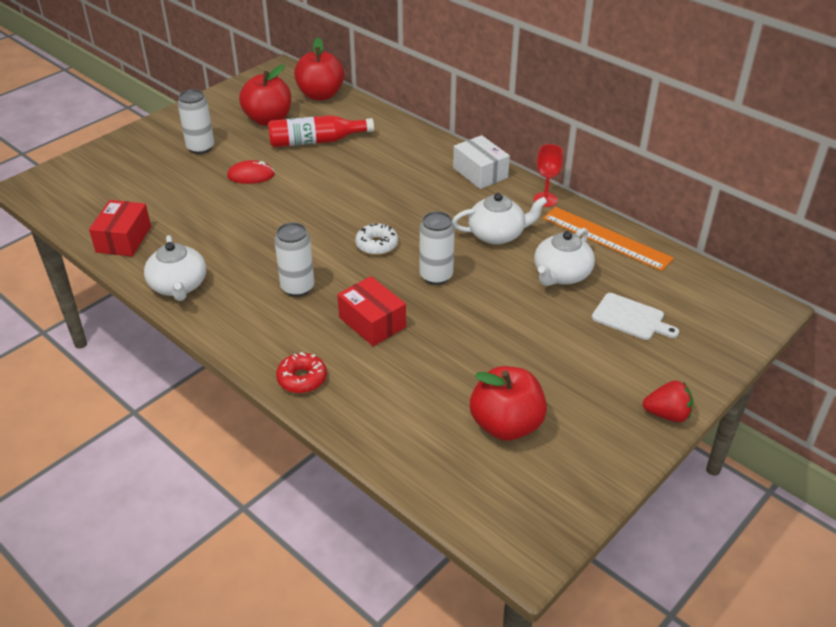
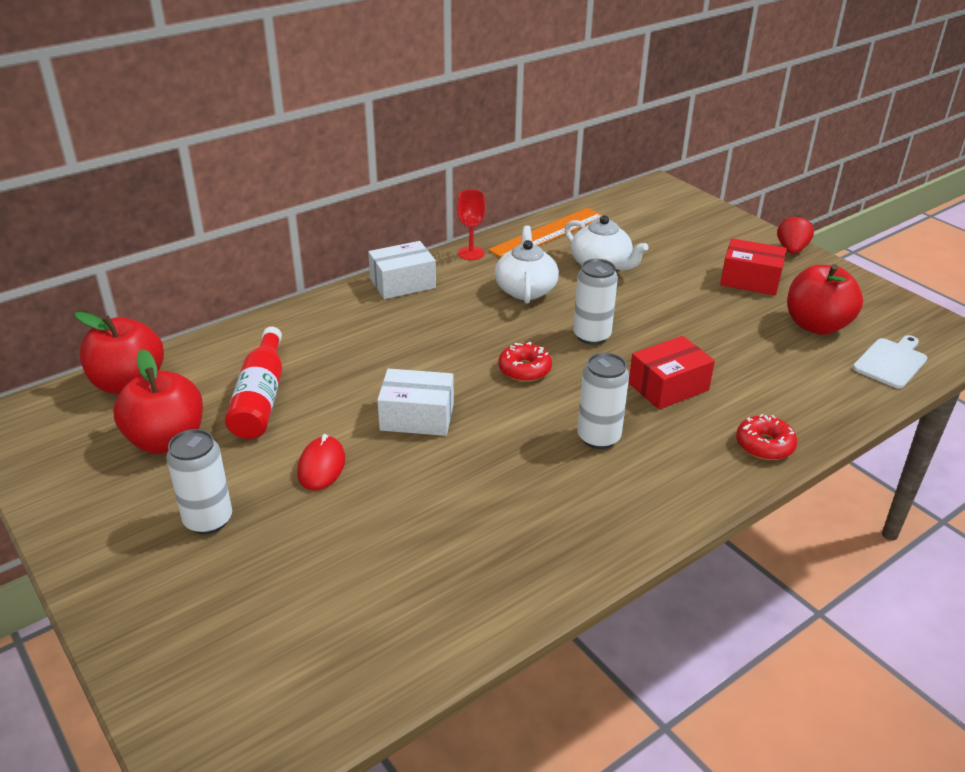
camera: 80 degrees left, 5 degrees down
(123, 239) = (446, 616): red box -> red box (750, 280)
(179, 286) = (580, 549): white teapot -> none
(307, 204) = (417, 417): none -> white box
(377, 245) = (524, 369): white donut -> red donut
(631, 318) = (669, 243): white cutting board -> white cutting board (891, 362)

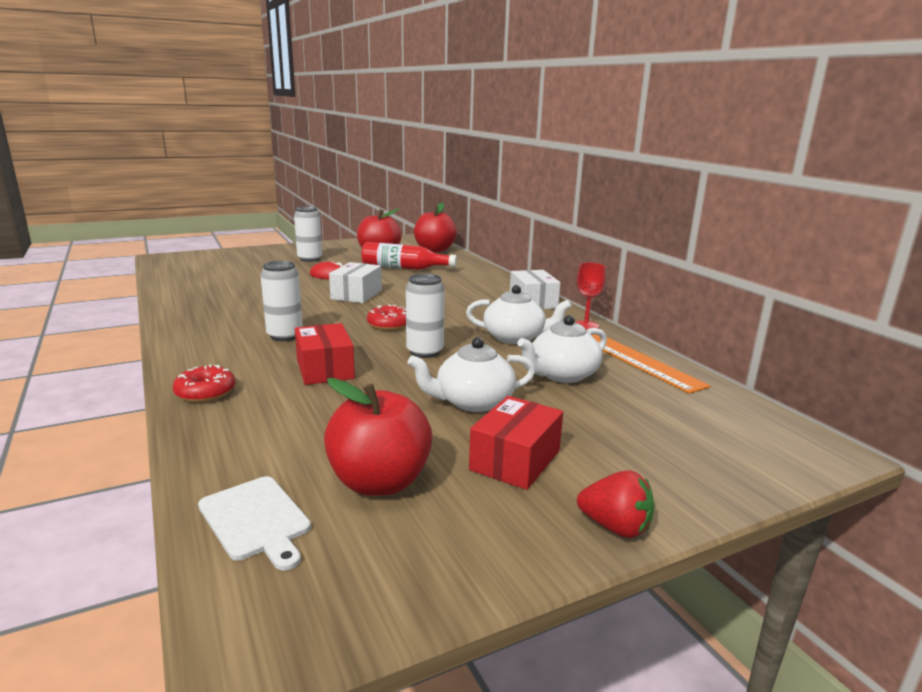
camera: 100 degrees right, 15 degrees down
(680, 301) = (473, 402): none -> white teapot

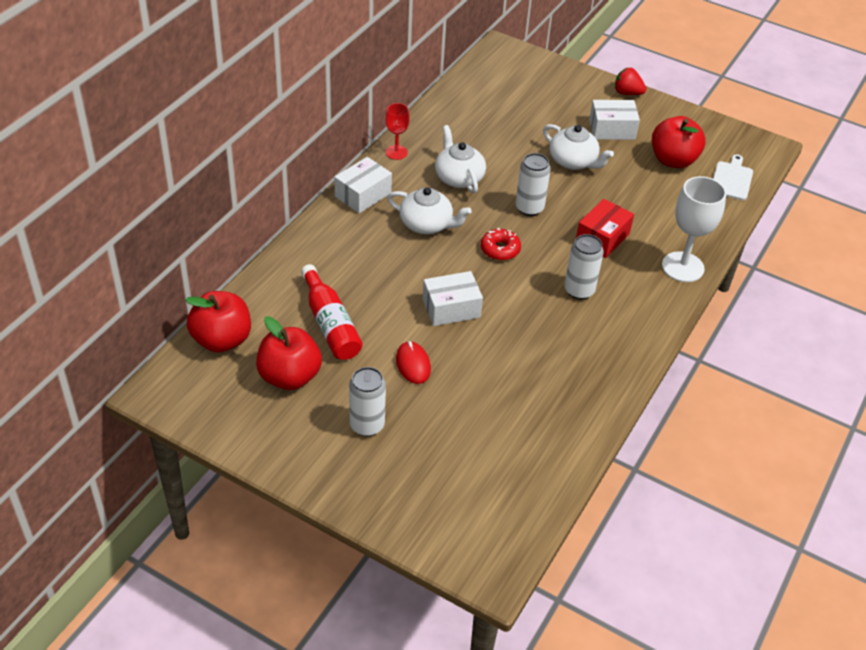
camera: 125 degrees left, 25 degrees up
(205, 392) = (683, 267): red donut -> white goblet
(515, 460) = (612, 129): red box -> white box
(562, 375) = (500, 140): white teapot -> white teapot (427, 224)
(615, 527) = (627, 93): red strawberry -> red strawberry turned 60 degrees counterclockwise
(635, 359) = (443, 118): orange ruler -> none

